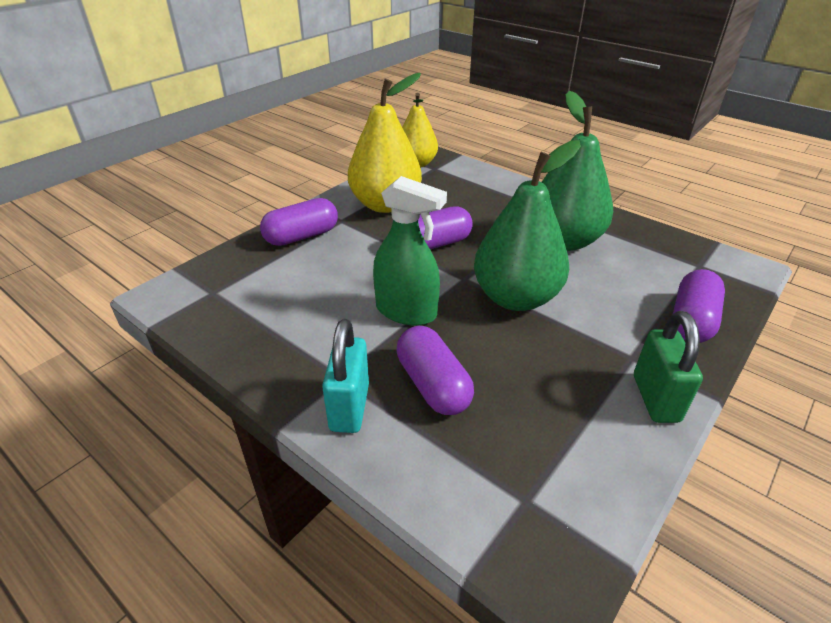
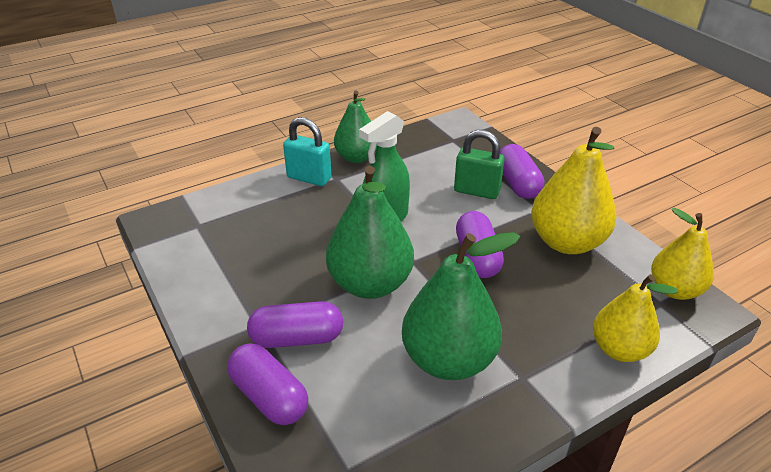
camera: 110 degrees right, 0 degrees up
(278, 371) = (356, 157): none -> green pear
(433, 385) = (304, 213): purple capsule -> purple capsule (297, 338)
(492, 180) = (619, 349): none -> yellow pear
(655, 398) = (213, 317): green padlock -> green padlock (476, 191)

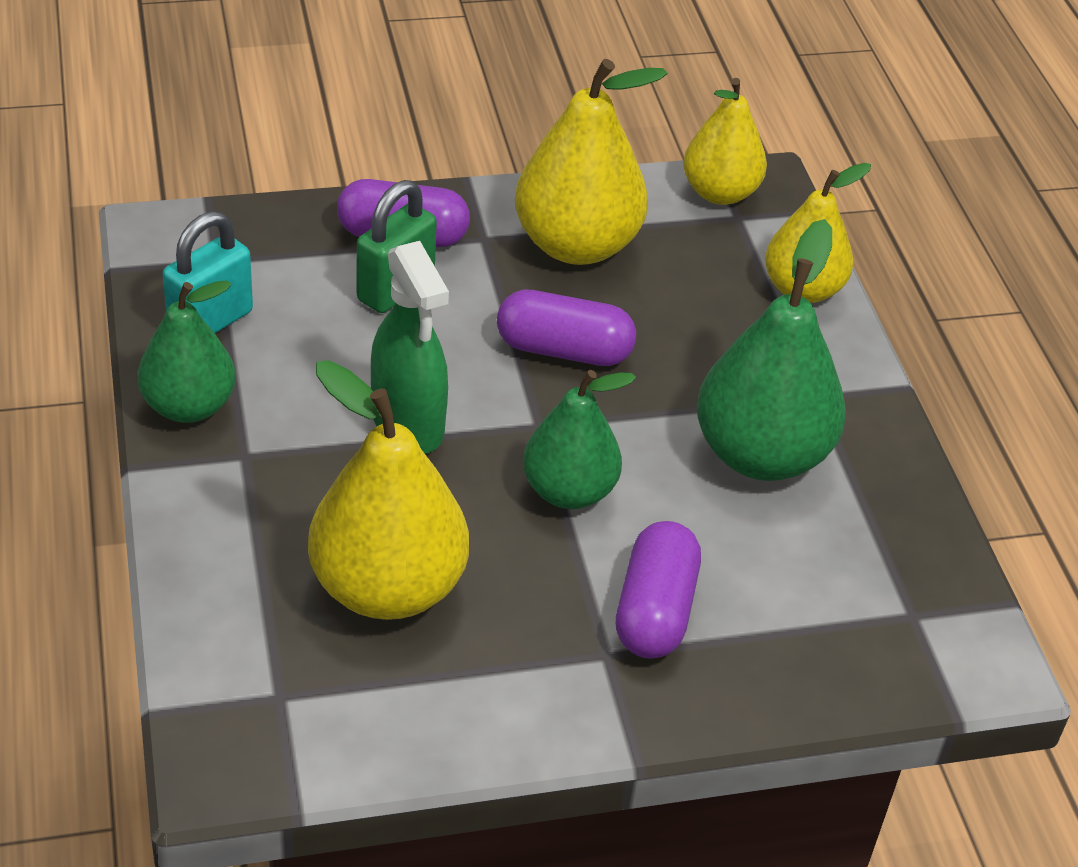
camera: 75 degrees left, 5 degrees up
(269, 396) = (762, 669): purple capsule -> none
(273, 239) = (388, 588): none -> yellow pear
(309, 178) = (217, 493): turquoise padlock -> turquoise padlock (210, 322)
(370, 284) = (569, 491): green pear -> green pear, size x0.66

